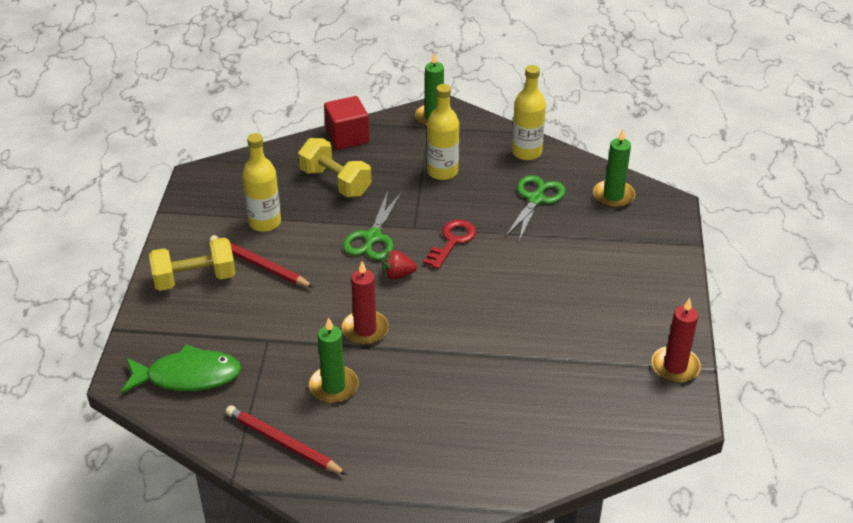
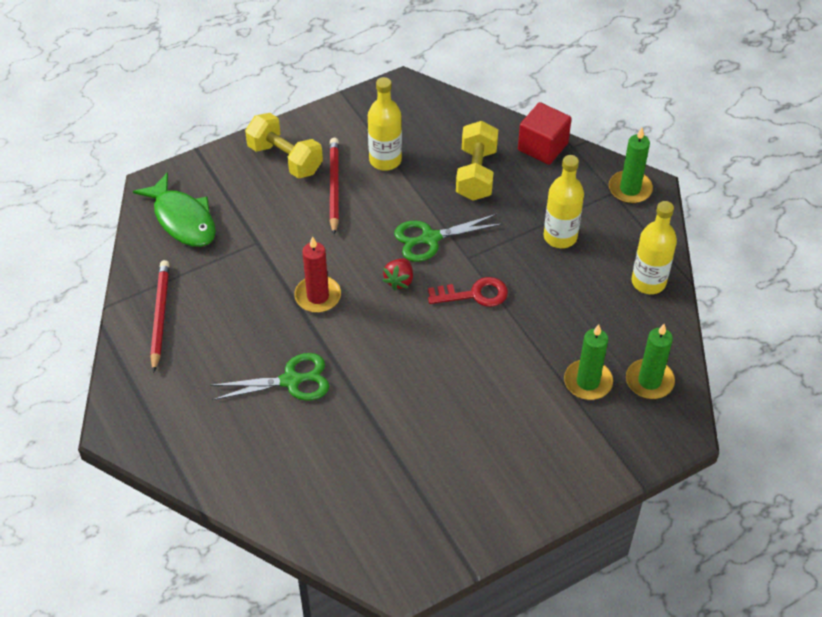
camera: 55 degrees right, 10 degrees up
(333, 386) = (240, 312): green candle -> green candle (588, 382)
(397, 275) = (399, 281): red strawberry -> red strawberry turned 120 degrees counterclockwise
(536, 199) = (587, 324): green scissors -> green scissors (291, 381)
(675, 366) = (454, 542): red candle -> none

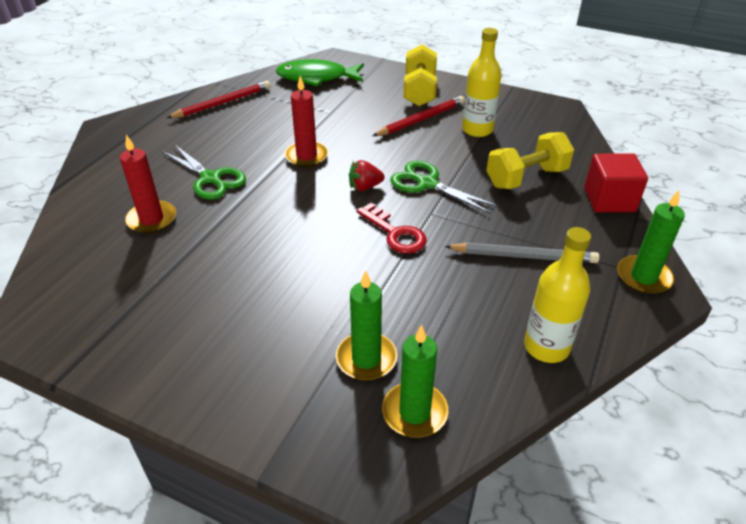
camera: 55 degrees right, 10 degrees down
(182, 219) = (316, 77): green fish -> green fish turned 75 degrees clockwise
(318, 447) = (152, 219): none -> red candle
(560, 237) = (523, 256): yellow bottle -> grey pencil

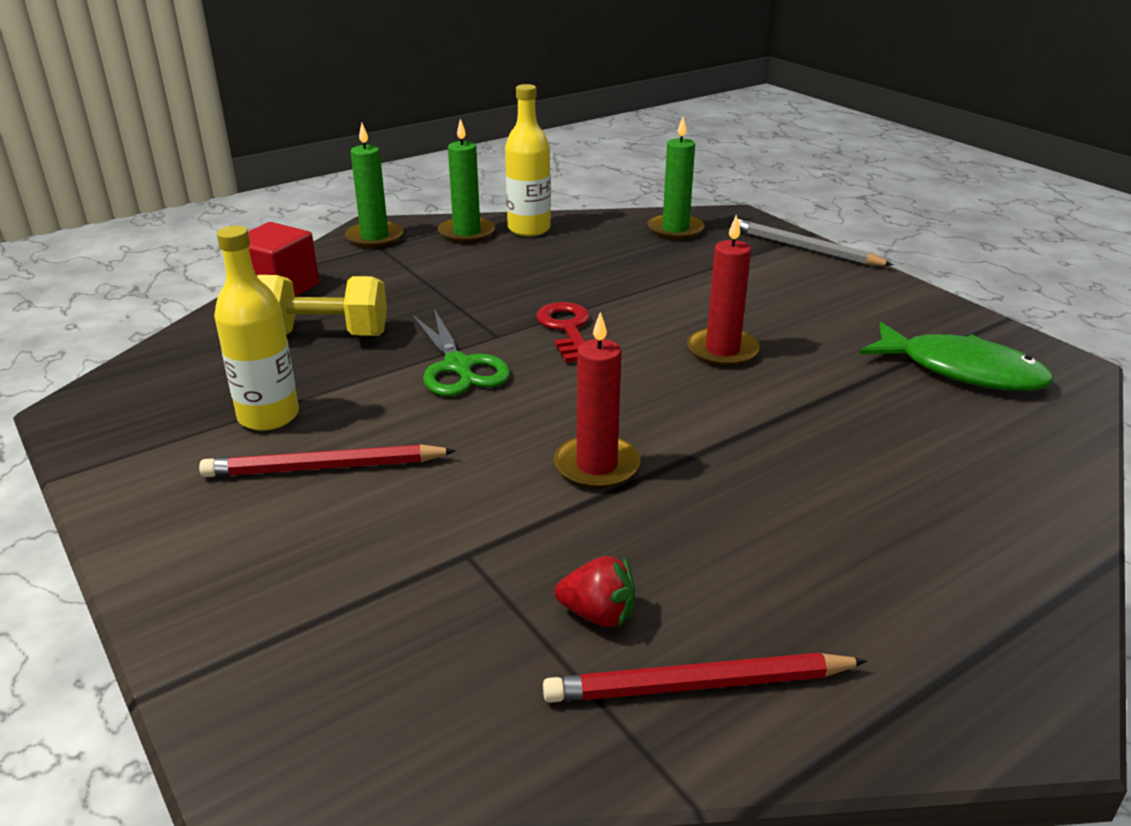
camera: 150 degrees left, 10 degrees down
(152, 219) = (905, 442): red candle -> red candle (722, 351)
(210, 179) = (791, 479): green scissors -> none
(316, 77) = (392, 687): green fish -> green fish (962, 370)
(365, 187) = (549, 389): red strawberry -> red strawberry (598, 614)
(366, 359) = (690, 259): green candle -> green candle (467, 233)
(419, 91) = (228, 537): yellow dumbbell -> none
(523, 256) = (456, 276): grey pencil -> grey pencil (805, 248)

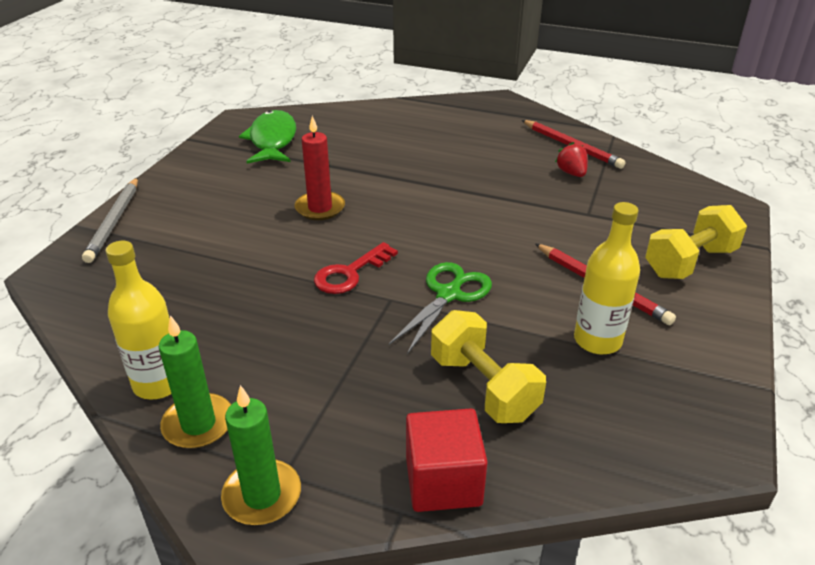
camera: 125 degrees left, 5 degrees up
(245, 575) = (689, 262): none -> yellow dumbbell
(596, 466) = (483, 206): red candle -> none
(675, 229) = (106, 293): green candle -> none

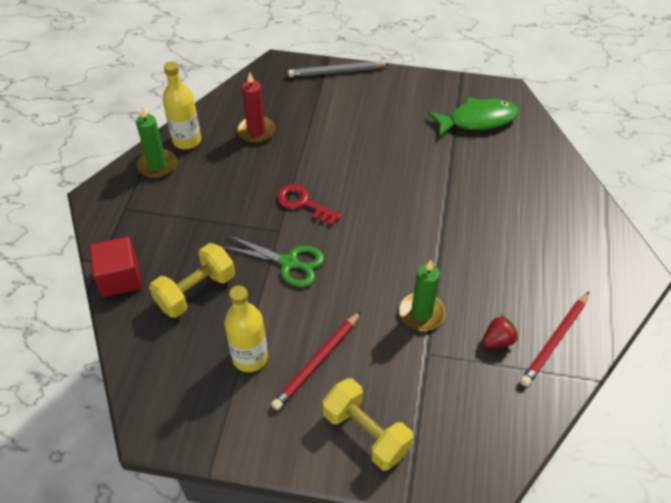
camera: 80 degrees right, 15 degrees up
(262, 495) = (110, 203): green candle -> green candle (421, 313)
(320, 208) = (382, 171): red candle -> red candle (256, 131)

